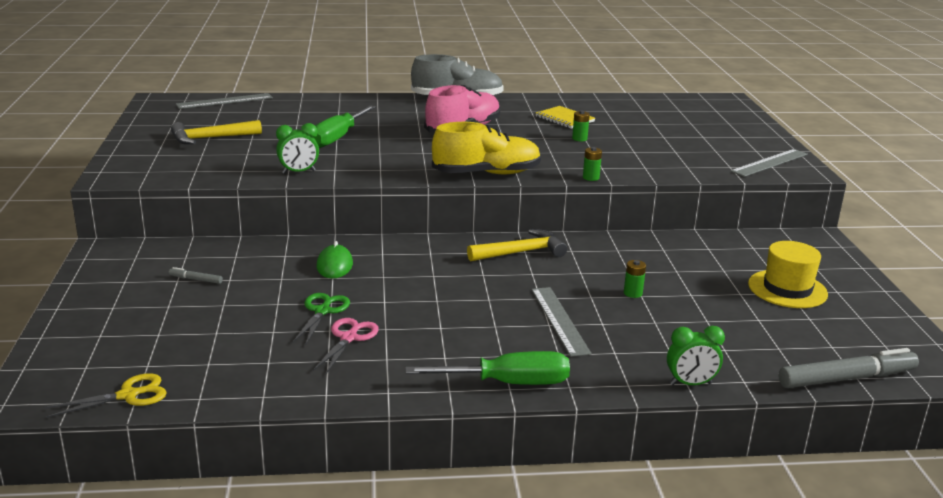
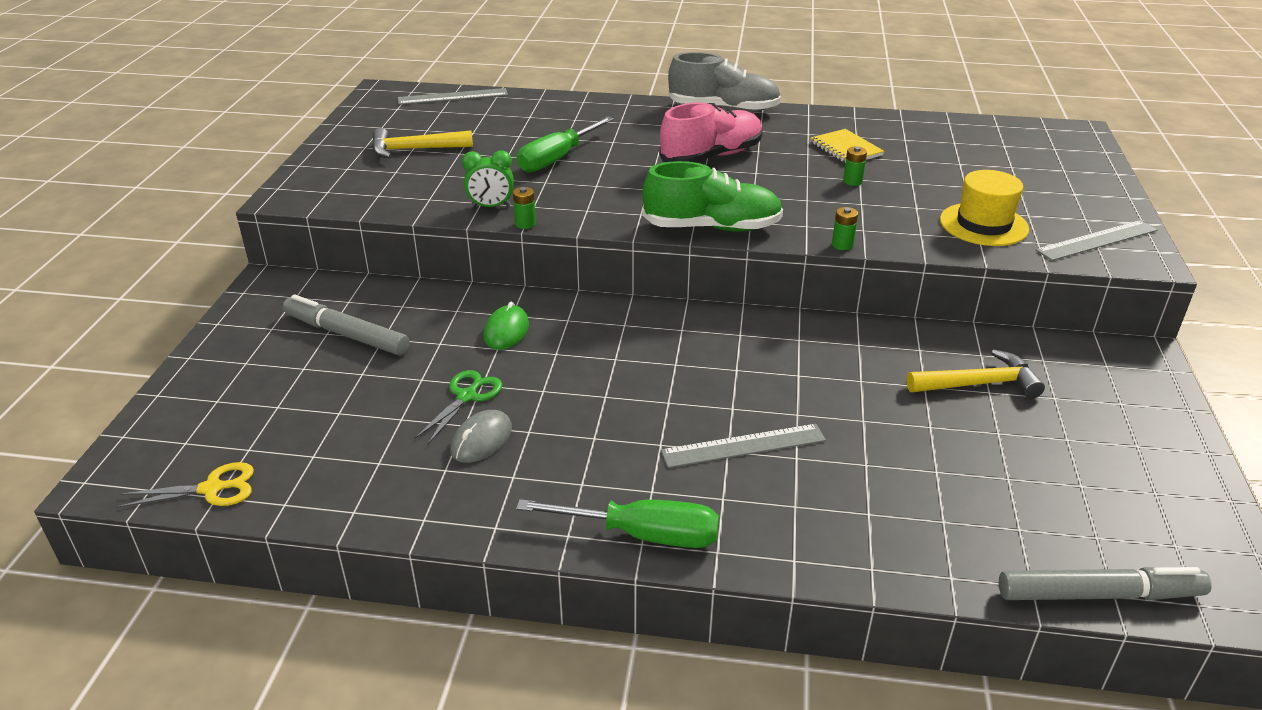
camera: 15 degrees right, 10 degrees up
(196, 279) = (346, 334): grey marker -> grey marker, size x2.32
(349, 338) = (481, 440): pink scissors -> grey mouse
(486, 173) = (712, 227): yellow shoe -> green shoe
(521, 252) = (734, 335): yellow hammer -> yellow hammer (978, 384)
(559, 320) = (743, 446): grey ruler -> grey ruler turned 75 degrees clockwise
(633, 293) = (853, 415): green battery -> green battery (525, 224)
(690, 384) = (876, 571): green clock -> none
(787, 289) = (1067, 433): yellow hat -> yellow hat (983, 224)

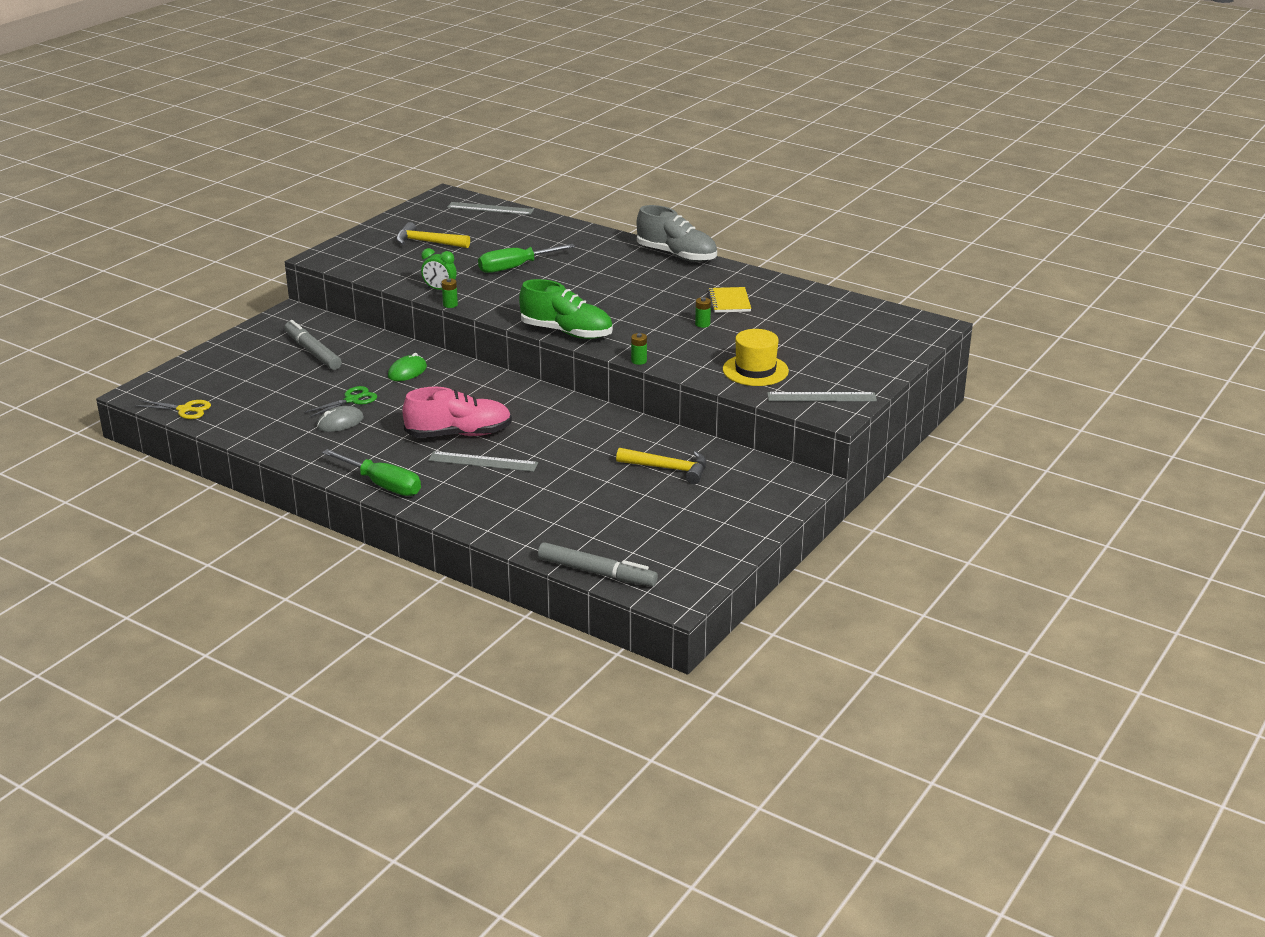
camera: 25 degrees right, 5 degrees down
(711, 156) = (624, 287): pink shoe -> pink shoe (459, 434)

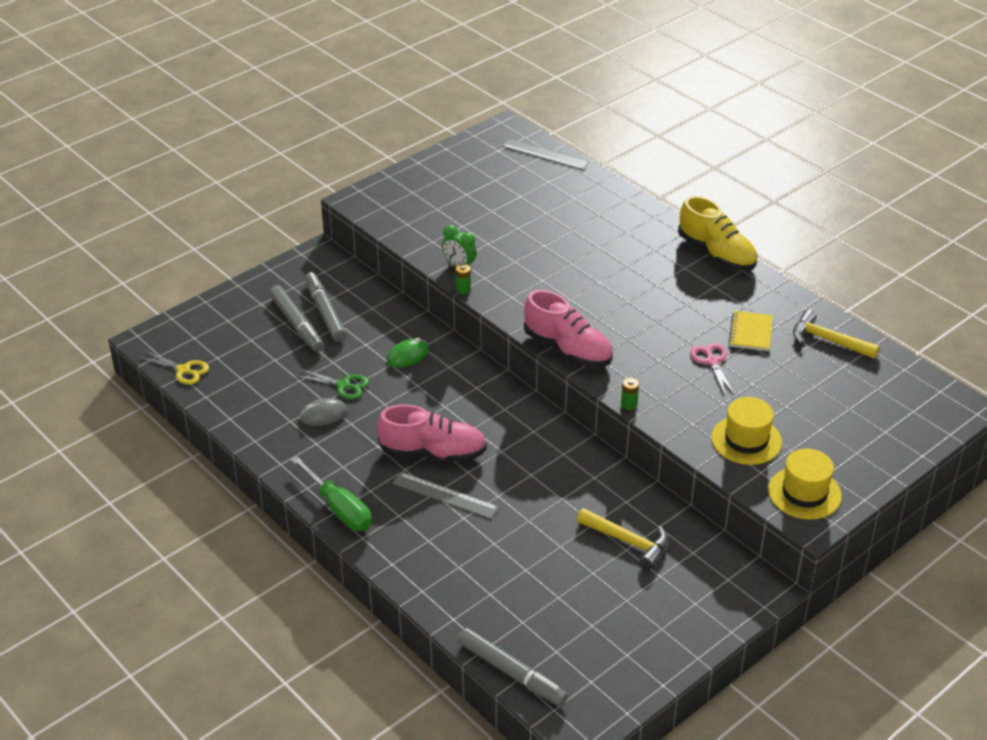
camera: 15 degrees right, 10 degrees up
(287, 363) = (296, 324): none -> grey marker
(352, 400) = (343, 385): green scissors -> green scissors turned 45 degrees clockwise
(428, 242) = (468, 194): yellow hammer -> yellow hammer (828, 340)
(516, 267) = (545, 245): green screwdriver -> none
(566, 332) = (568, 349): green shoe -> pink shoe
(676, 255) = (716, 253): grey shoe -> yellow shoe
(702, 324) = (712, 361): green battery -> pink scissors
(821, 397) = (804, 493): grey ruler -> yellow hat

